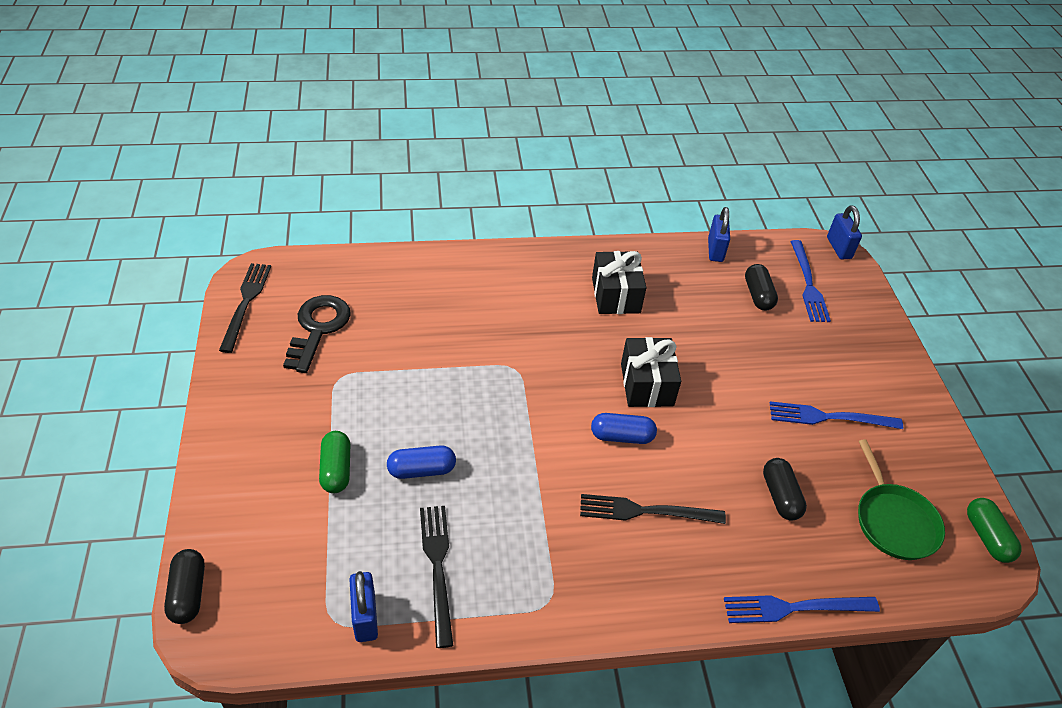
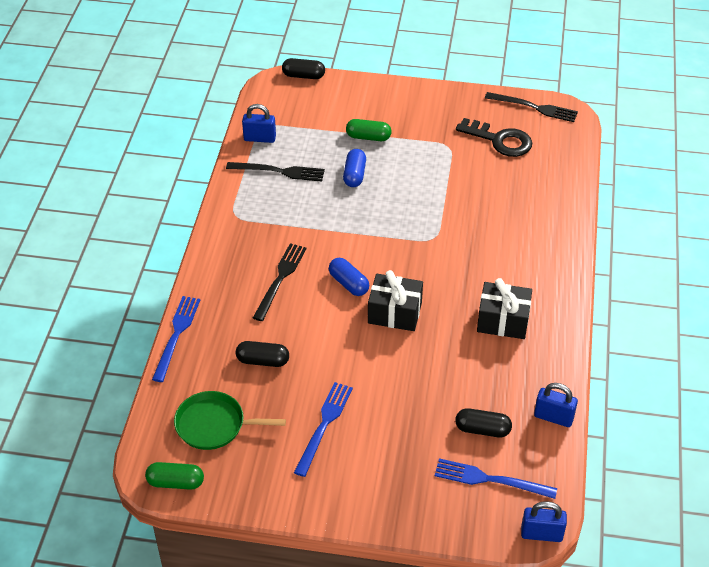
camera: 110 degrees right, 0 degrees up
(622, 436) = (348, 283): blue capsule -> blue capsule turned 60 degrees counterclockwise

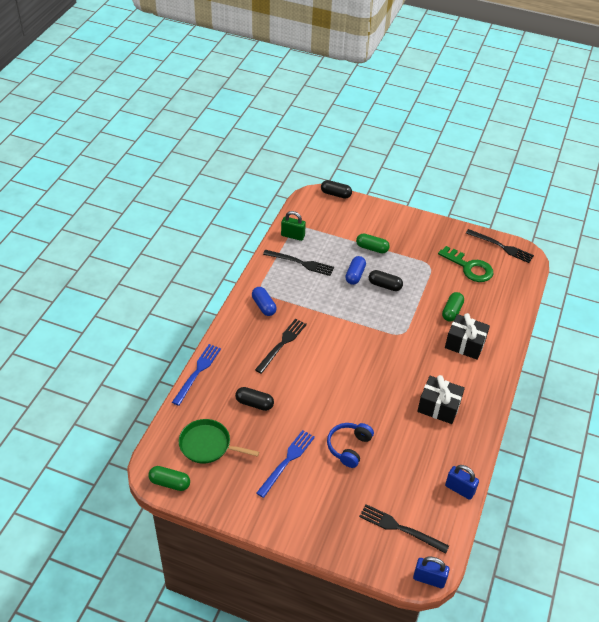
camera: 10 degrees right, 0 degrees up
(259, 138) = (292, 236): blue padlock -> green padlock
(348, 283) = (331, 357): blue capsule -> blue capsule (264, 306)
(394, 313) = (359, 385): black gift -> black gift (465, 344)
(400, 392) = (349, 447): none -> blue headphones
(482, 429) = (403, 488): black capsule -> black capsule (384, 285)
(490, 479) = (400, 528): blue fork -> black fork
(491, 199) = (452, 311): none -> green capsule
(500, 140) = (469, 267): black key -> green key

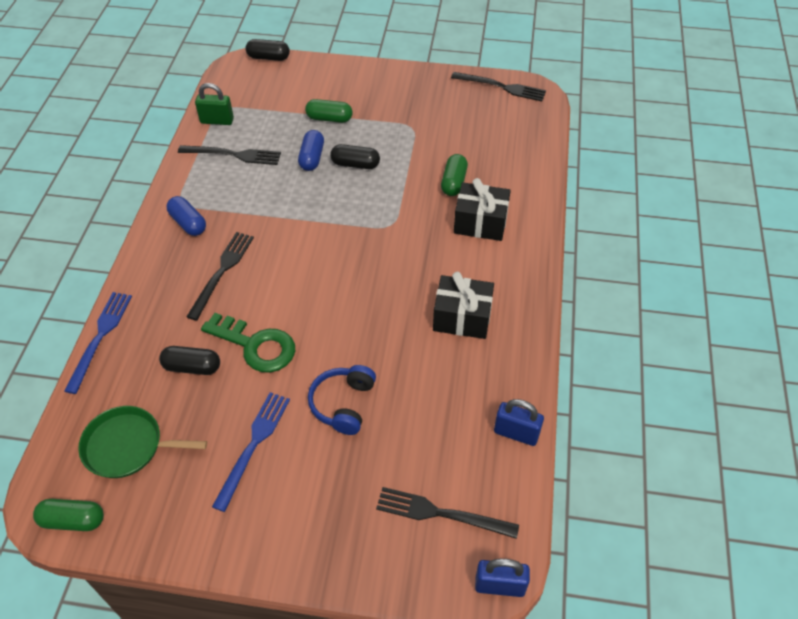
camera: 10 degrees left, 5 degrees up
(469, 267) = (465, 120): green key -> green key (256, 345)

